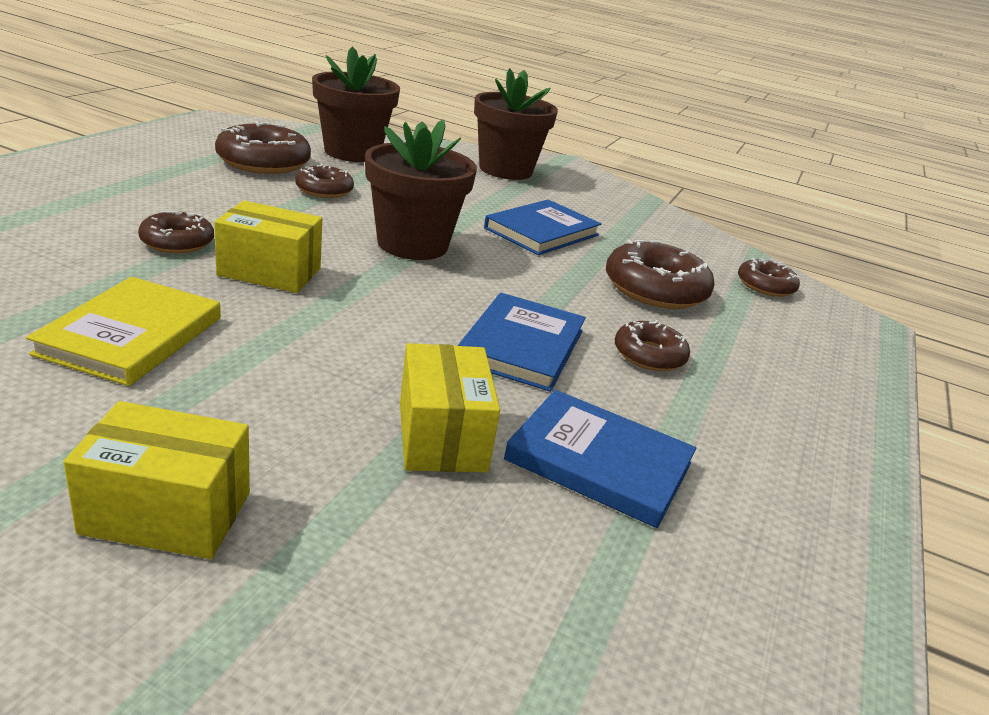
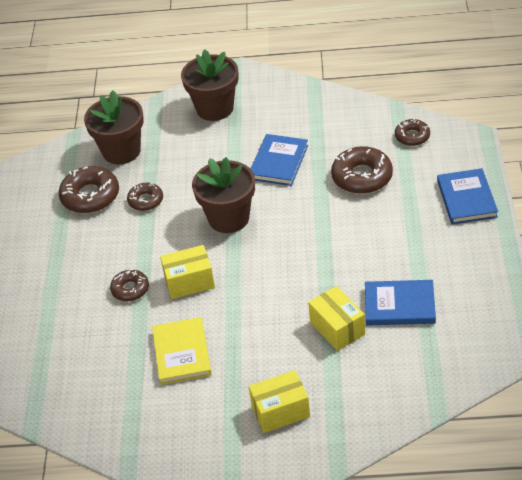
camera: 15 degrees left, 15 degrees up
(521, 346) = (330, 259): blue book -> blue book (466, 199)
(649, 355) = (385, 231): brown donut -> none

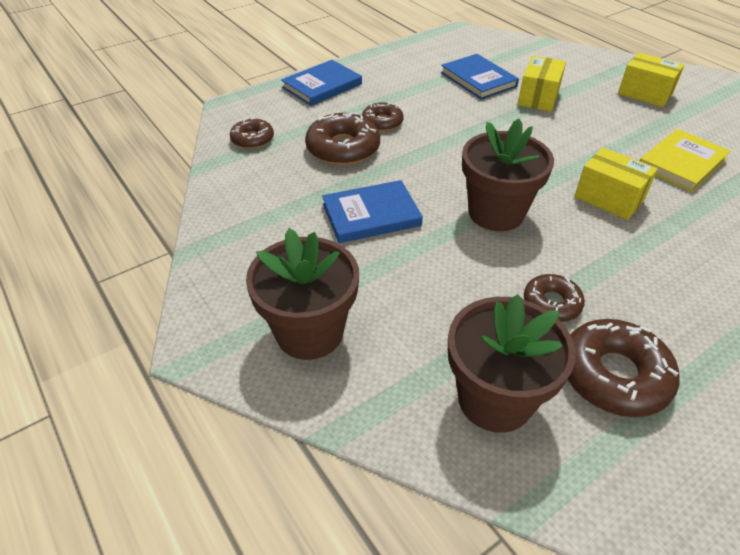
camera: 130 degrees left, 0 degrees up
(130, 289) = (677, 237): brown donut -> brown donut (382, 122)

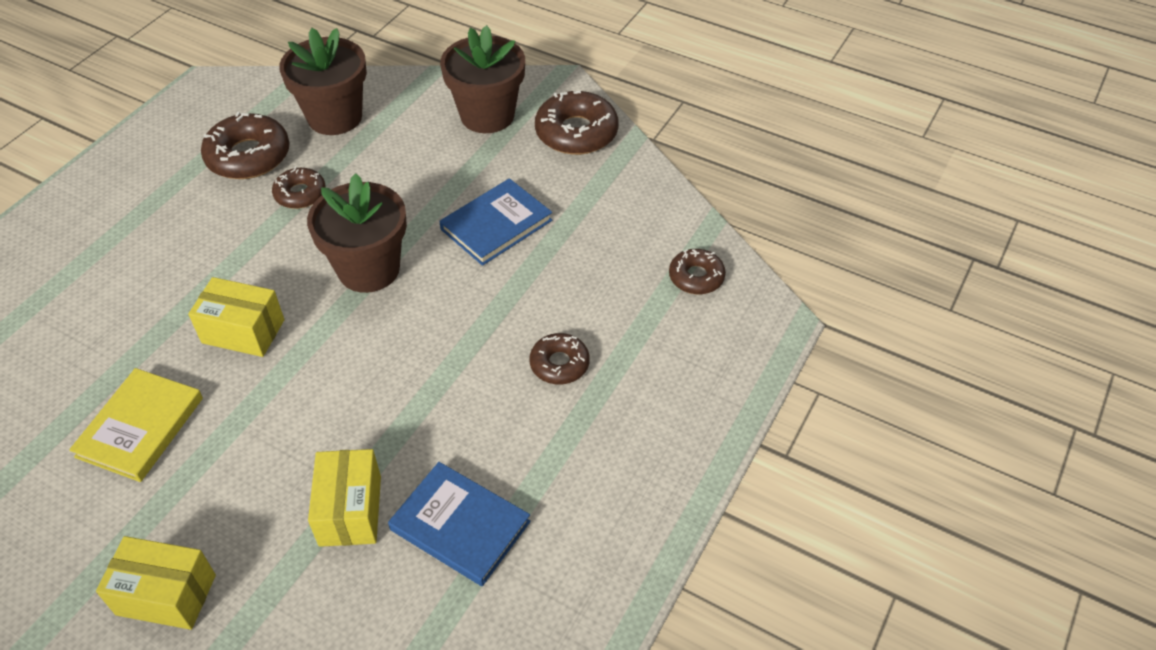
camera: 155 degrees right, 5 degrees up
(322, 86) = (692, 411): blue book -> none
(343, 148) = (580, 301): brown donut -> brown donut (576, 132)

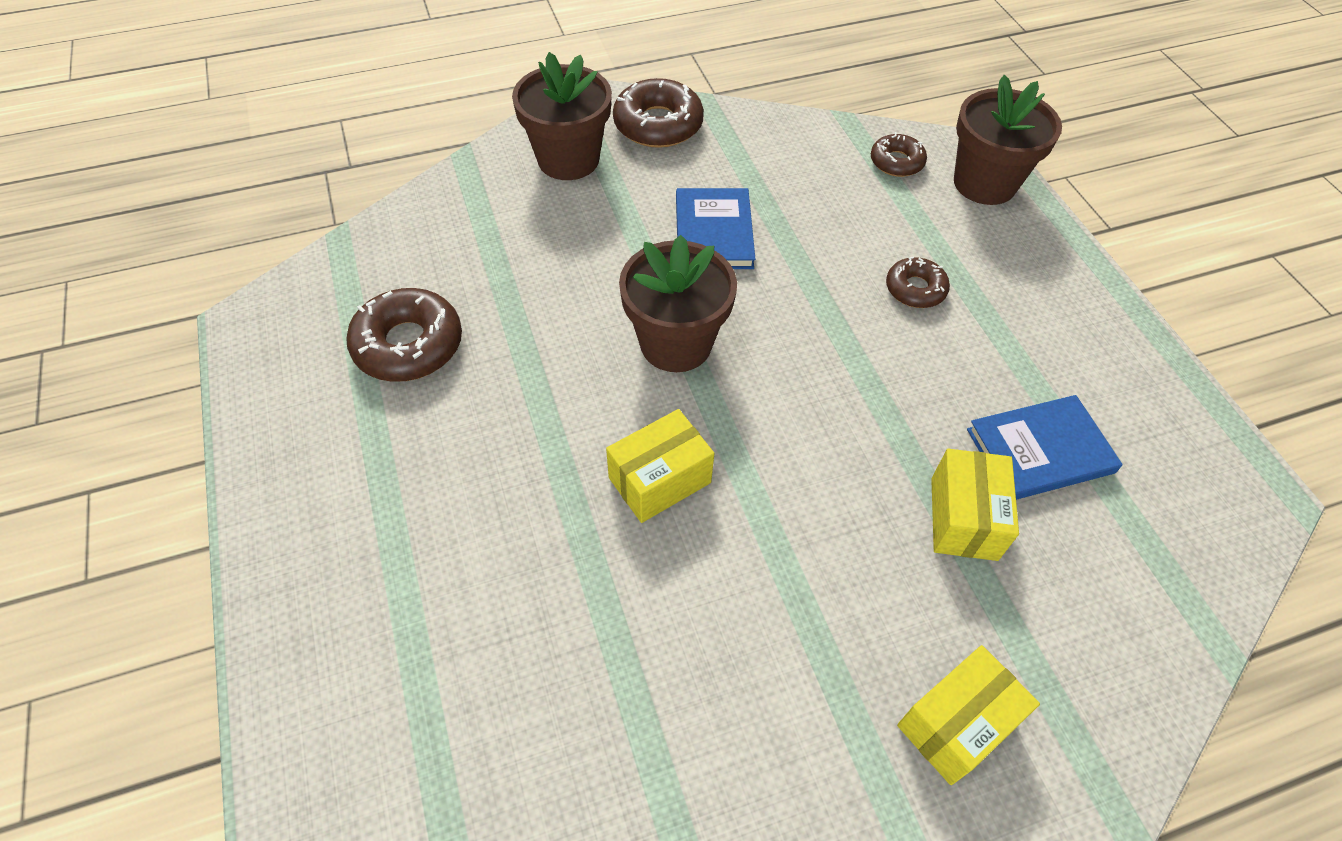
camera: 50 degrees left, 5 degrees up
(140, 427) = (710, 637): yellow book -> none
(300, 194) = (514, 336): brown donut -> none
(335, 117) = (436, 253): brown flower pot -> brown flower pot (984, 183)
(350, 510) = (963, 518): yellow box -> yellow box turned 60 degrees clockwise

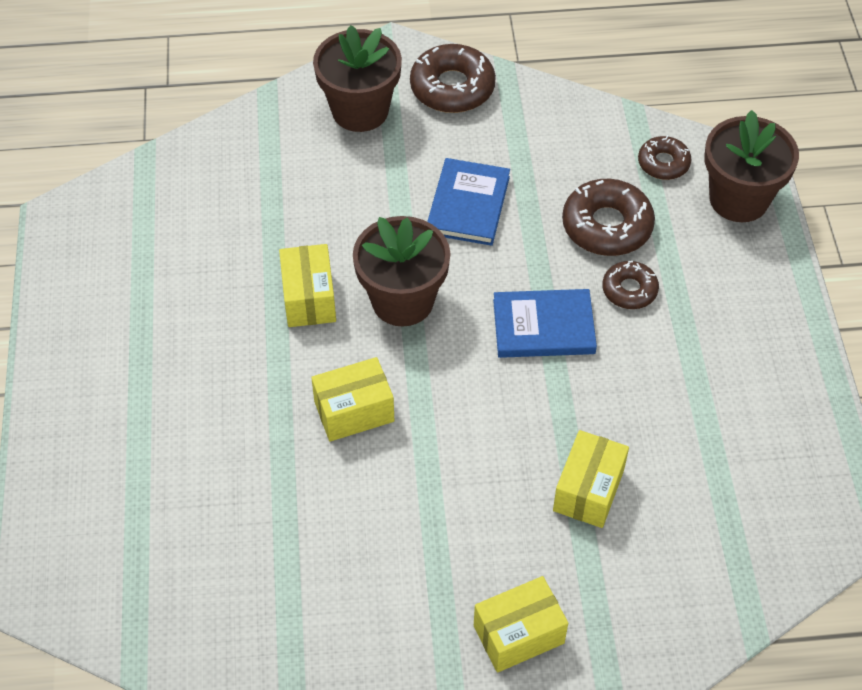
camera: 15 degrees right, 0 degrees up
(408, 345) = (183, 261): brown donut -> brown donut (607, 226)
(568, 360) = (309, 298): none -> yellow box
(1040, 451) = (677, 450): blue book -> blue book (543, 327)

